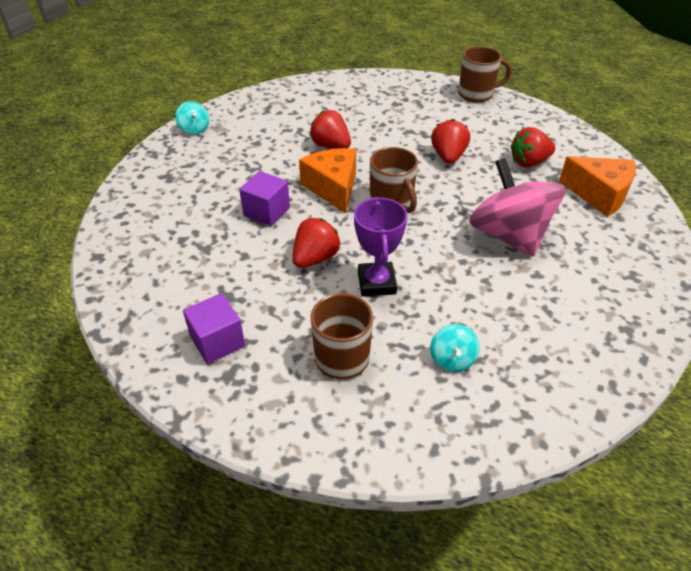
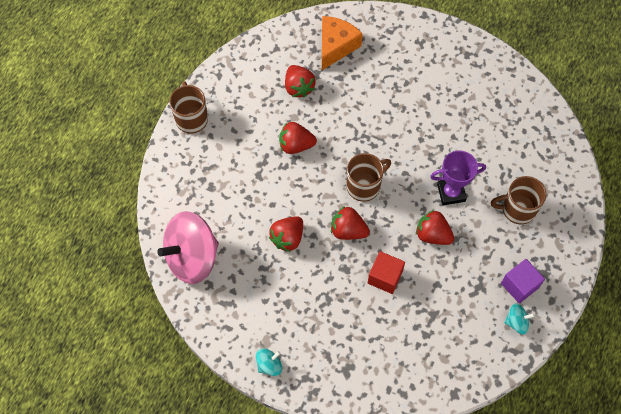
camera: 95 degrees left, 20 degrees up
(266, 212) = (385, 277): purple cube -> red cube
(333, 188) = (348, 230): orange cheese -> red strawberry
(452, 359) = (508, 148): turquoise spinning top -> turquoise spinning top (516, 322)
(508, 235) = (390, 109): pink spinning top -> pink spinning top (192, 257)

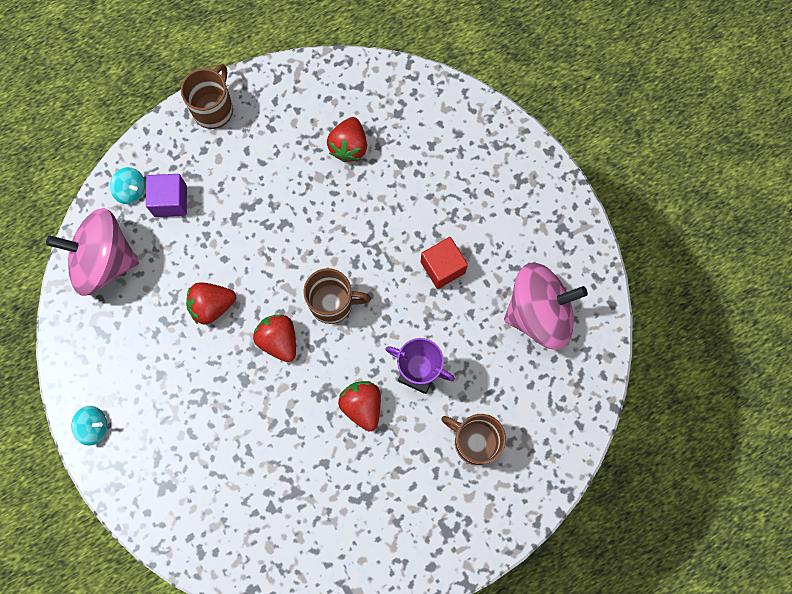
camera: 35 degrees right, 10 degrees up
(296, 145) = (297, 210): red strawberry -> none
(336, 46) = (424, 125): orange cheese -> none
(385, 277) = (277, 417): red cube -> red cube (442, 267)
(494, 111) = (538, 313): none -> pink spinning top
(516, 322) = (374, 563): turquoise spinning top -> turquoise spinning top (131, 190)
(519, 285) = (409, 526): purple cube -> purple cube (170, 201)

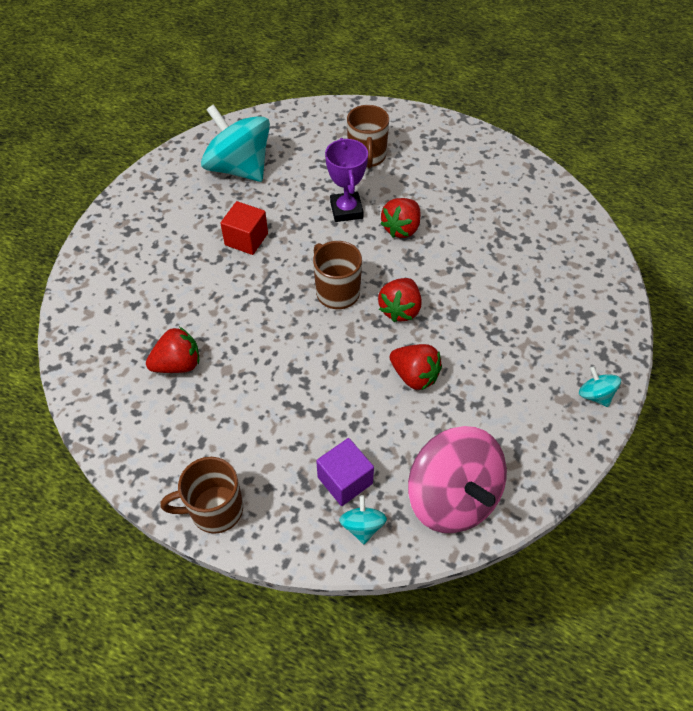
camera: 125 degrees left, 20 degrees down
(538, 313) = (239, 168): pink spinning top -> turquoise spinning top

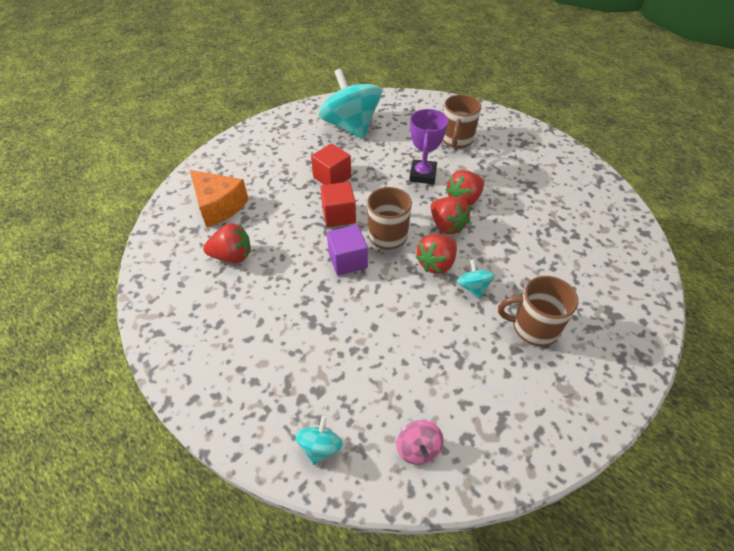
camera: 20 degrees right, 5 degrees down
(131, 310) = (219, 206): none -> orange cheese
(215, 509) = (200, 385): brown mug -> brown mug (533, 327)
(274, 283) = (339, 215): none -> red cube
(345, 480) = (323, 397): purple cube -> purple cube (348, 260)
(414, 376) = (426, 323): red strawberry -> red strawberry (447, 225)
(453, 497) = (418, 448): pink spinning top -> pink spinning top, size x0.43
(595, 395) = (600, 395): turquoise spinning top -> turquoise spinning top (473, 287)

